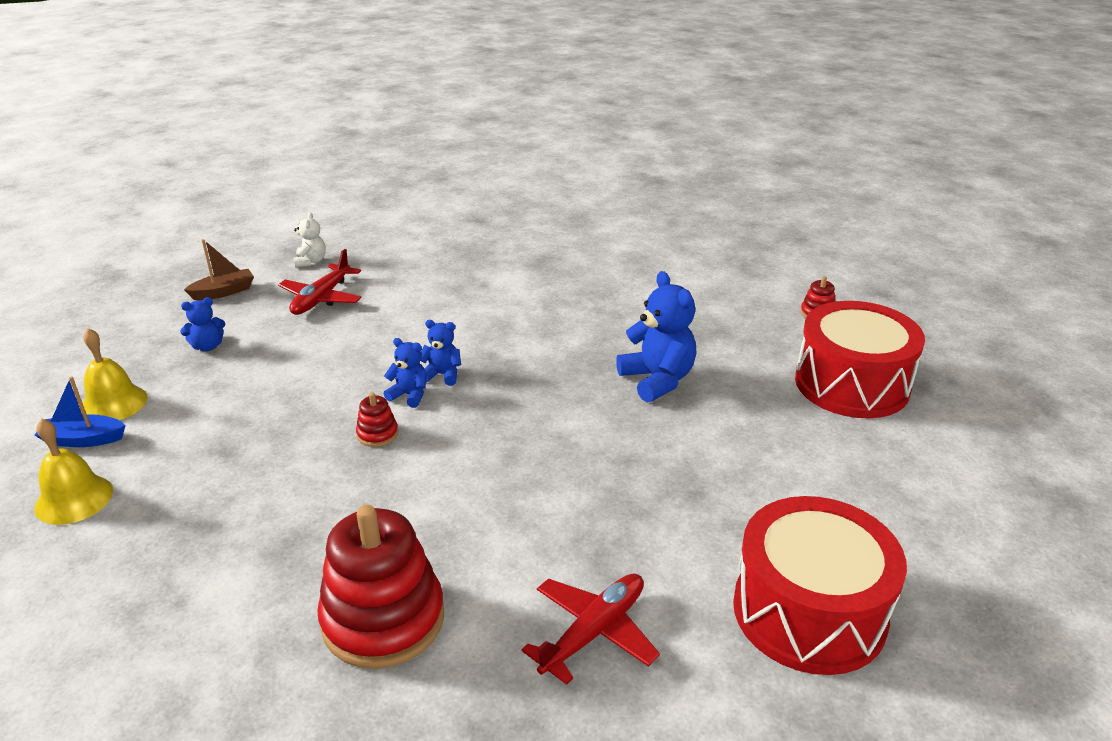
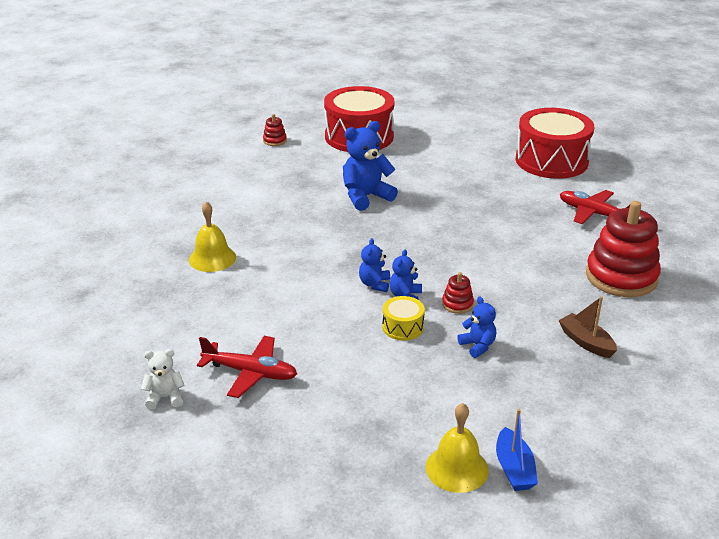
camera: 95 degrees left, 0 degrees up
(74, 499) = (586, 445): yellow bell -> yellow bell (212, 258)
(208, 346) = (349, 431): blue teddy bear -> blue teddy bear (477, 346)
(224, 292) = (234, 451): brown boat -> brown boat (586, 342)
(350, 389) = (403, 327): none -> yellow drum

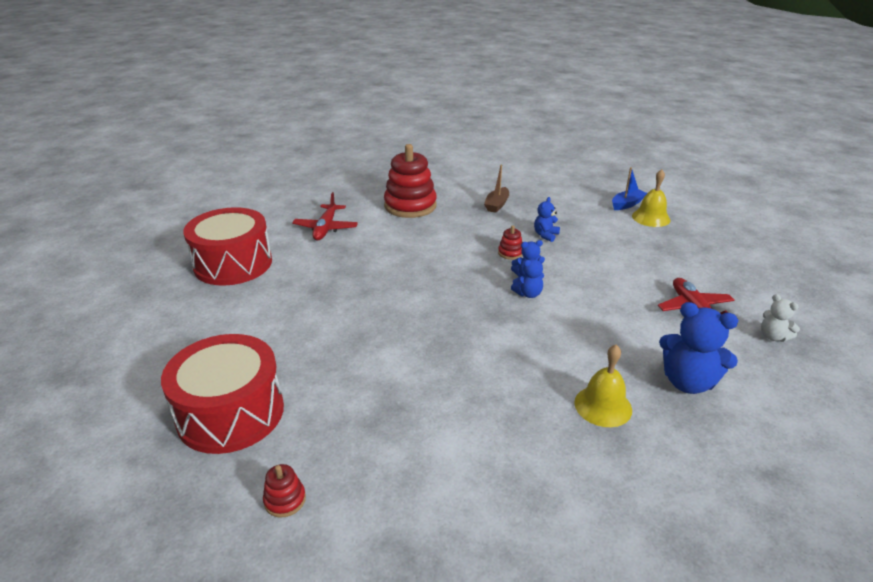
camera: 120 degrees left, 0 degrees up
(366, 197) = (388, 349): blue teddy bear -> blue teddy bear (687, 382)
(403, 327) = (563, 266): yellow drum -> none

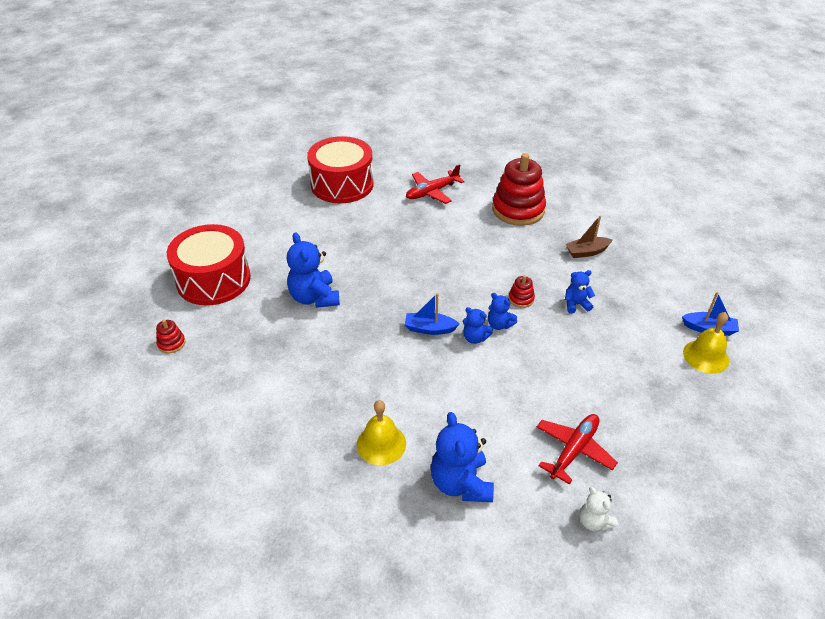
camera: 50 degrees right, 10 degrees up
(362, 354) = (314, 298): none -> blue teddy bear
(490, 310) = (429, 329): none -> blue boat
(773, 336) = (594, 521): white teddy bear -> white teddy bear turned 45 degrees counterclockwise

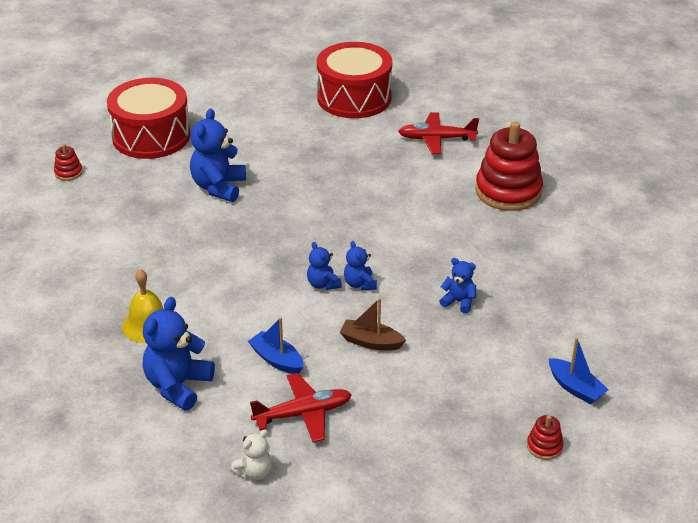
camera: 35 degrees right, 5 degrees down
(429, 329) = (290, 258): blue boat -> blue boat (277, 360)
(521, 299) = (408, 272): red stacking toy -> red stacking toy (544, 446)
(587, 252) = (533, 261): brown boat -> brown boat (371, 342)
(594, 521) = (254, 472): white teddy bear -> white teddy bear turned 135 degrees counterclockwise
(706, 356) = (537, 408): yellow bell -> none

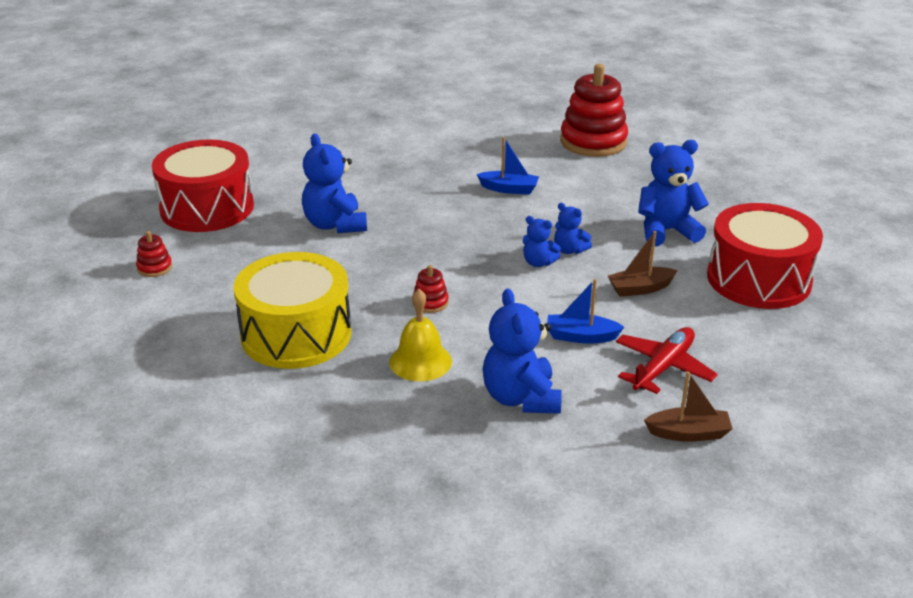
camera: 35 degrees left, 5 degrees down
(96, 265) = (296, 334): none -> yellow drum
(254, 472) = (688, 433): white teddy bear -> brown boat
(354, 98) = (369, 118): red drum -> red drum (758, 279)
(436, 139) = (483, 125): red plane -> none
(459, 302) = (666, 231): blue teddy bear -> blue teddy bear, size x1.83
(544, 446) = (873, 303): red stacking toy -> red stacking toy (430, 302)
(575, 388) = (834, 254): blue boat -> blue boat (509, 189)

